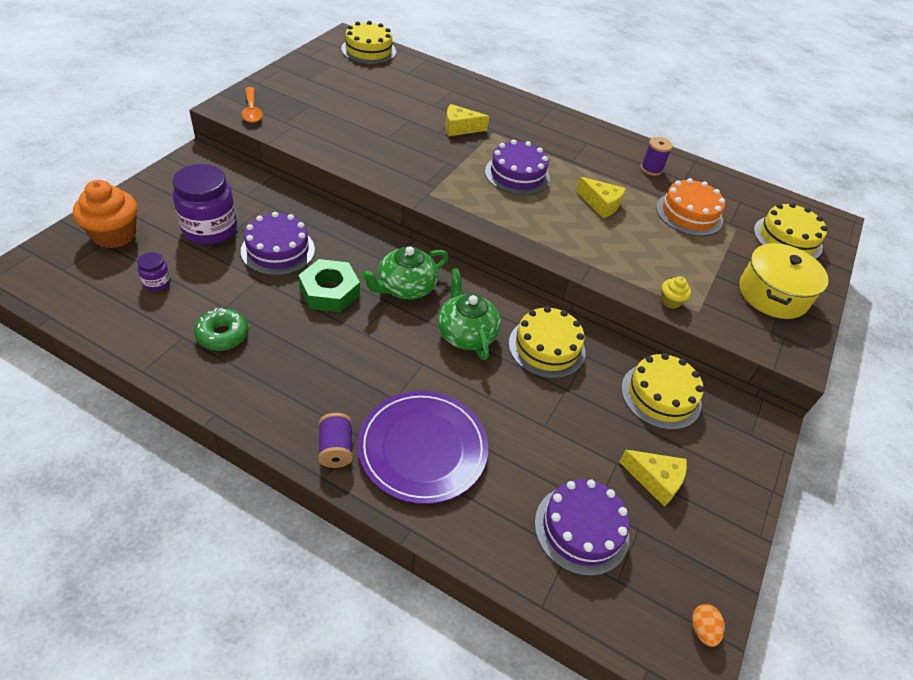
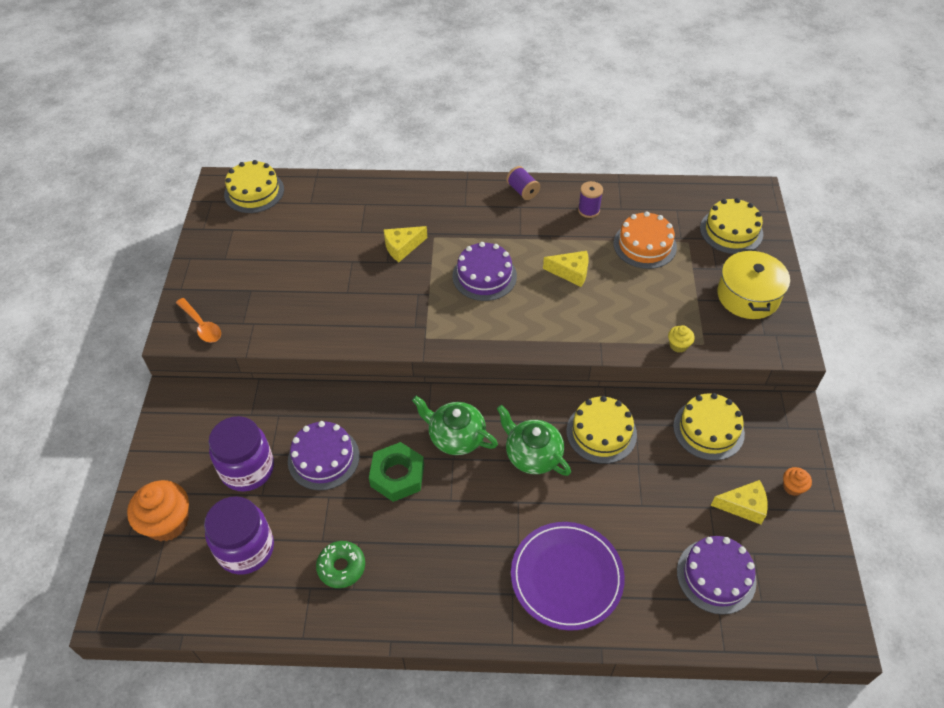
camera: 20 degrees left, 5 degrees up
(157, 282) = (246, 549): purple jar -> purple jar, size x2.18
(336, 449) = (504, 615): purple spool -> purple spool (522, 191)
(405, 287) = (455, 436): green teapot -> green teapot turned 90 degrees clockwise
(702, 630) = (833, 605): orange egg -> none
(723, 490) = (793, 487): none -> orange cupcake

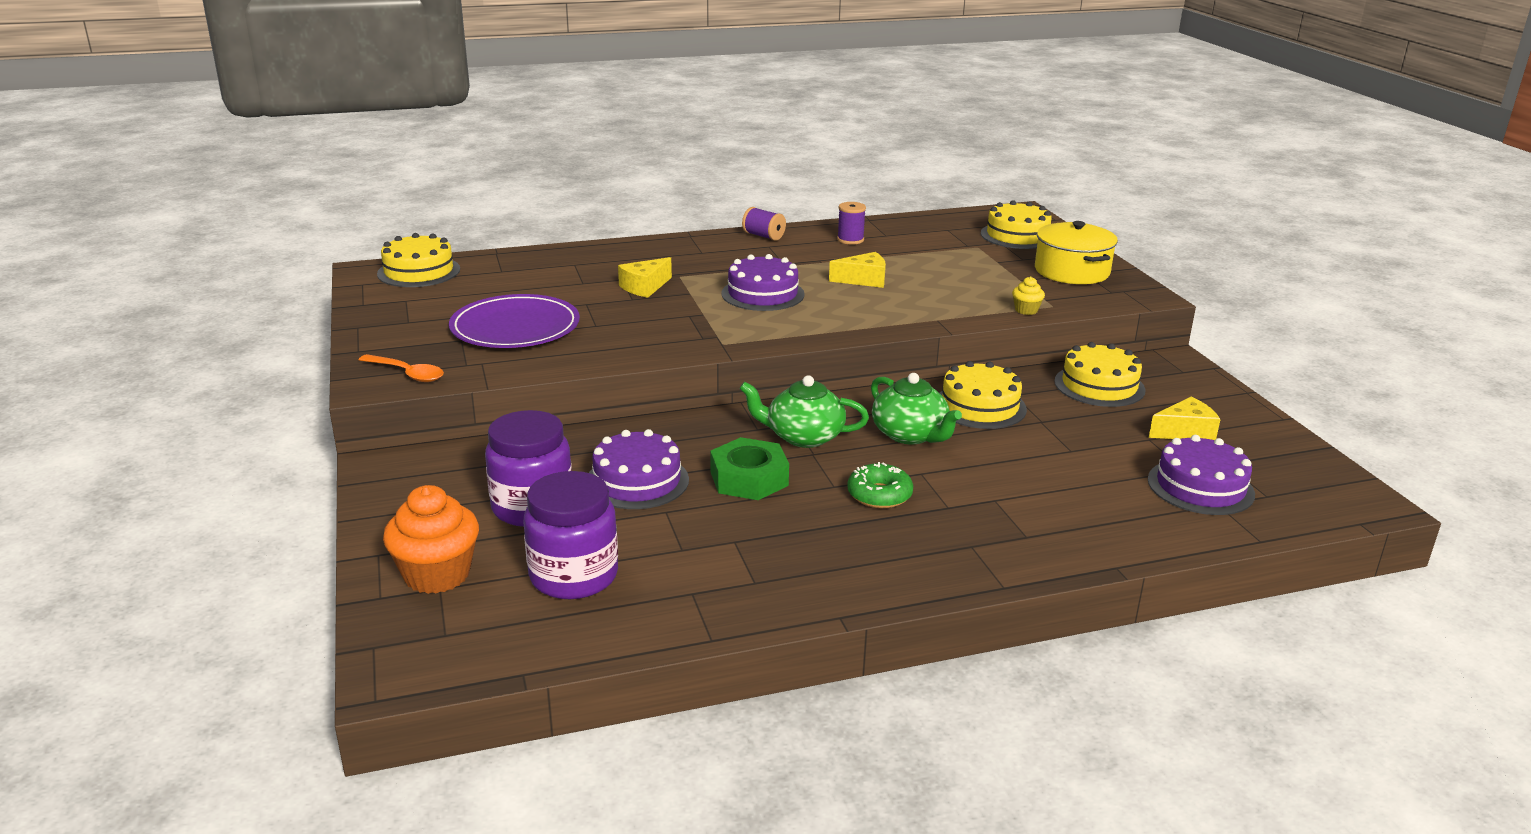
camera: 20 degrees left, 25 degrees down
(341, 567) = (725, 566): green donut -> green donut (879, 495)
(532, 454) = (910, 435): green teapot -> green teapot turned 150 degrees counterclockwise
(566, 577) = (1027, 519): purple plate -> purple plate (515, 327)
(644, 245) = (932, 254): orange cake -> none
(793, 487) = (1225, 410): orange cupcake -> none

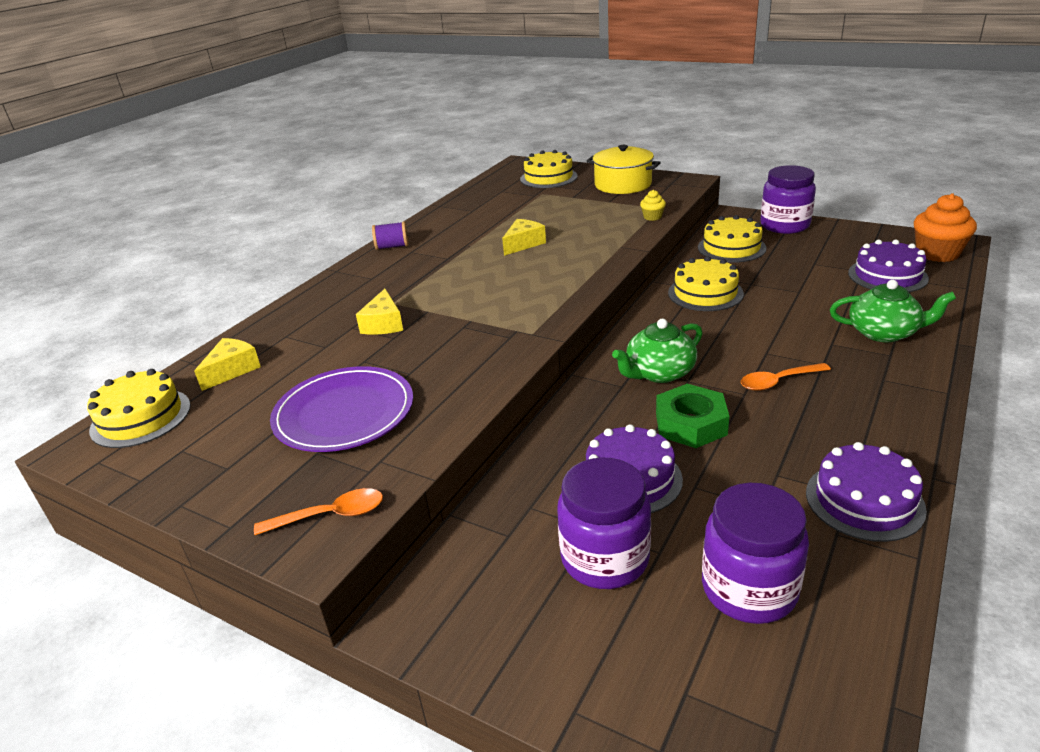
camera: 40 degrees left, 5 degrees up
(437, 574) = (658, 683): orange cupcake -> orange cupcake (937, 253)
(763, 294) = (480, 285): purple cake -> purple cake (864, 500)
(850, 240) = (457, 223): purple spool -> none
(879, 495) = (778, 382): green donut -> orange spoon
(910, 435) = (710, 333): green teapot -> green teapot (884, 333)
(1185, 432) = (818, 250): yellow cheese -> yellow cheese (232, 370)
(1209, 395) = (784, 225): none -> purple jar

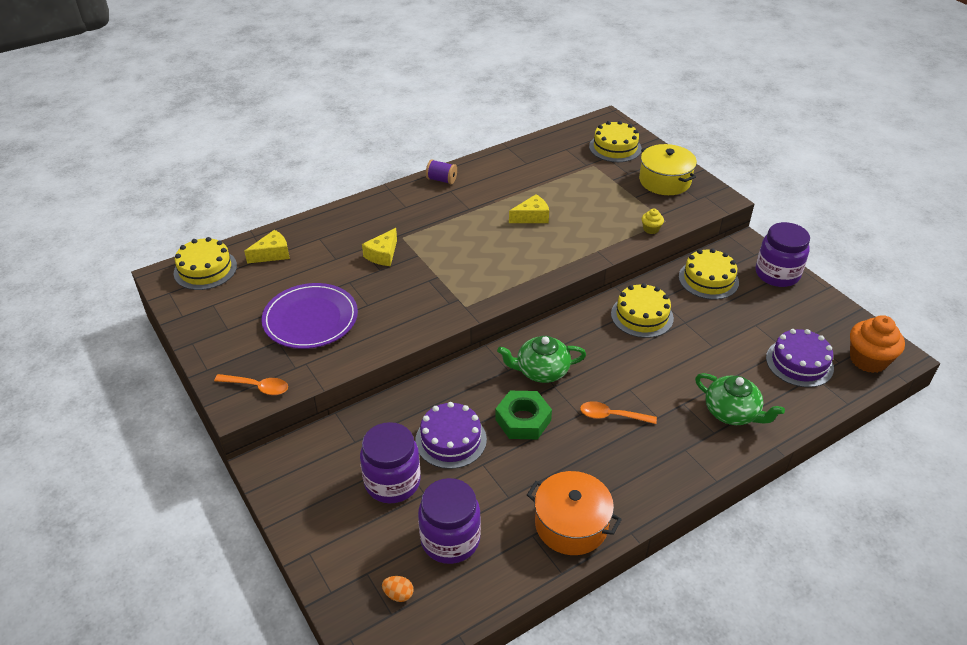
camera: 25 degrees right, 10 degrees up
(758, 698) = (398, 594): none -> orange egg
(864, 500) = (571, 524): purple cake -> orange pot

